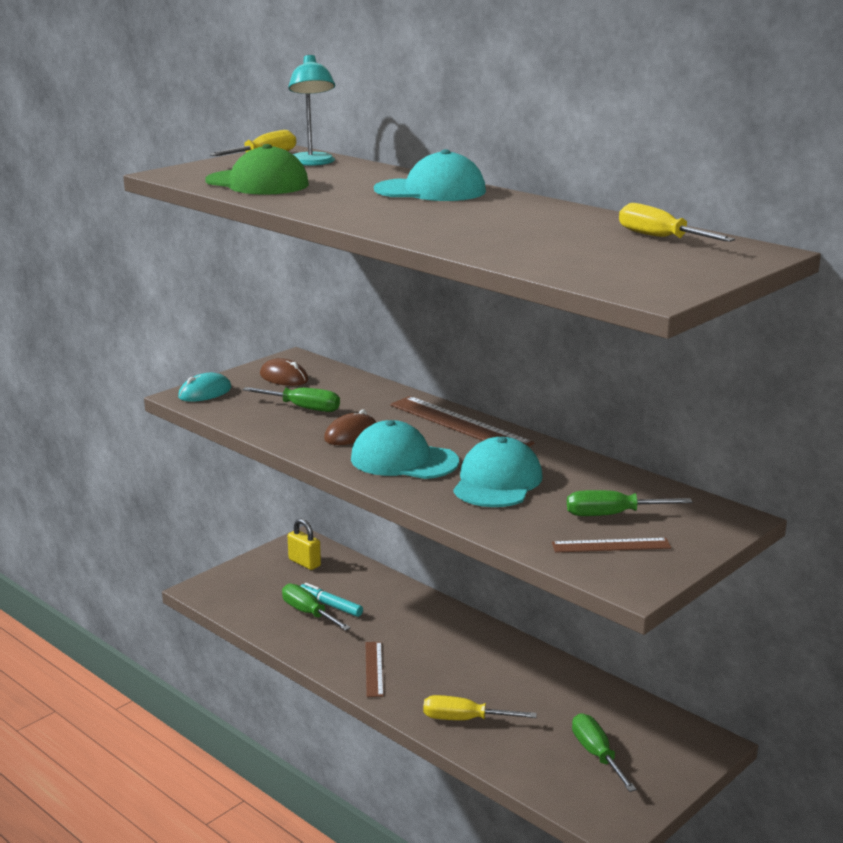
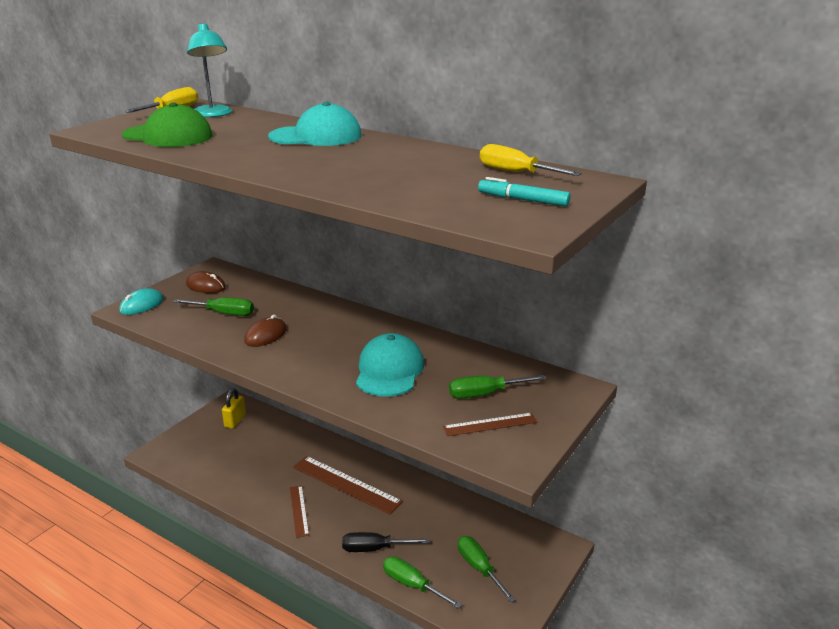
camera: 10 degrees left, 5 degrees up
(304, 563) = (235, 421): yellow padlock -> yellow padlock turned 75 degrees clockwise
(308, 613) = (242, 465): green screwdriver -> green screwdriver (412, 585)
(331, 605) = (259, 457): turquoise marker -> turquoise marker (523, 200)
(403, 460) = (311, 356): turquoise cap -> none
(460, 424) = (351, 318): brown ruler -> brown ruler (346, 484)
(465, 719) = (375, 549): yellow screwdriver -> black screwdriver

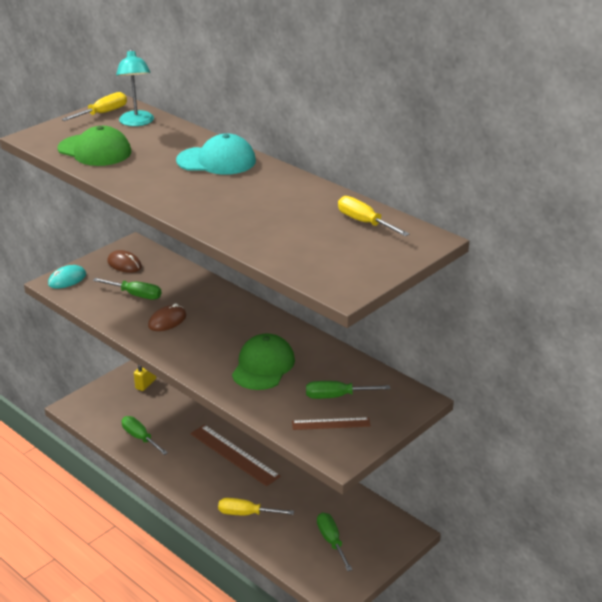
camera: 10 degrees right, 5 degrees up
(299, 510) = (188, 473): brown ruler -> none
(375, 549) = (246, 514): black screwdriver -> yellow screwdriver
(389, 371) = (263, 366): turquoise cap -> green cap
(412, 585) = (271, 547): green screwdriver -> green screwdriver (140, 438)
(523, 200) = (354, 255): turquoise marker -> none

